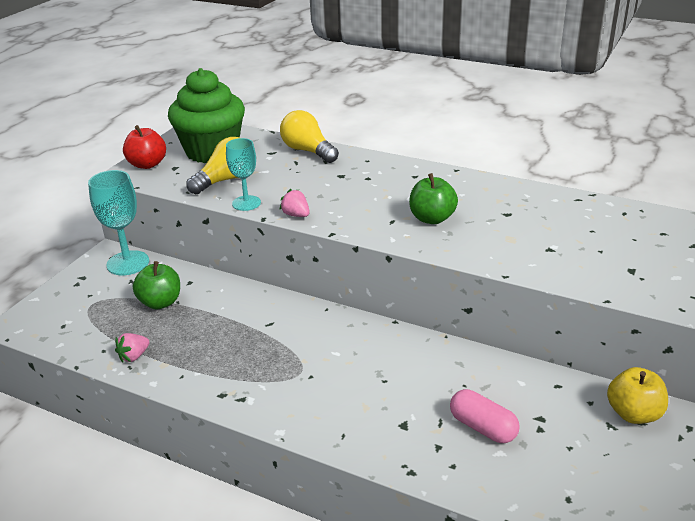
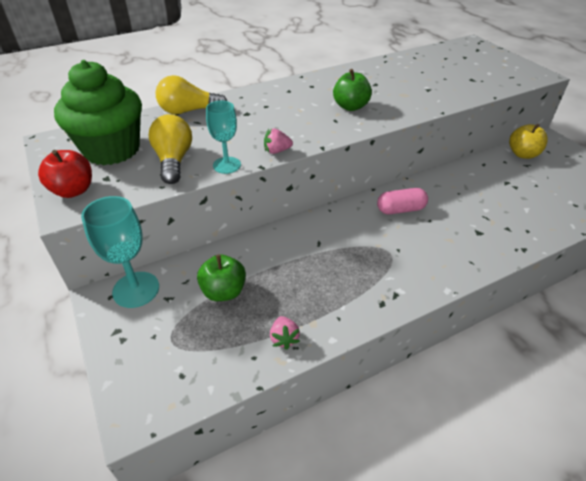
camera: 55 degrees left, 10 degrees up
(483, 427) = (501, 204): pink capsule -> pink capsule (400, 209)

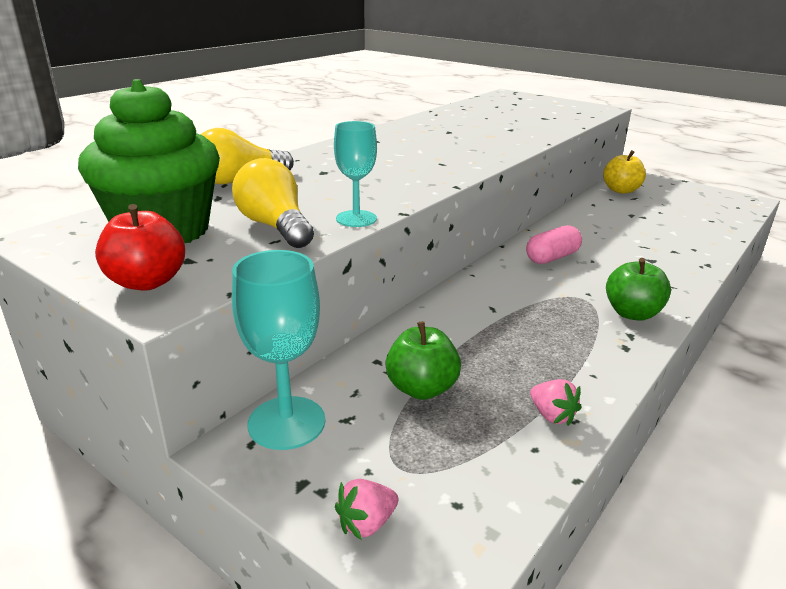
camera: 25 degrees left, 15 degrees down
(277, 151) = (405, 197): pink strawberry -> pink strawberry (366, 523)
(350, 107) = (445, 151): green apple -> green apple (632, 313)

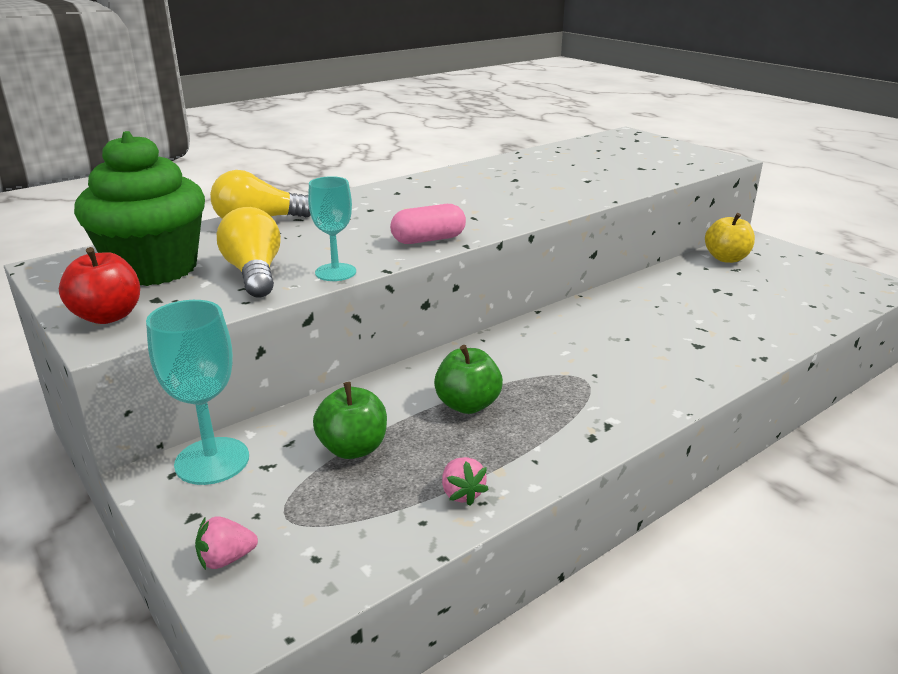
camera: 15 degrees right, 0 degrees up
(552, 257) = (583, 330): pink capsule -> pink capsule (428, 240)
(632, 313) = (627, 402): green apple -> green apple (467, 405)

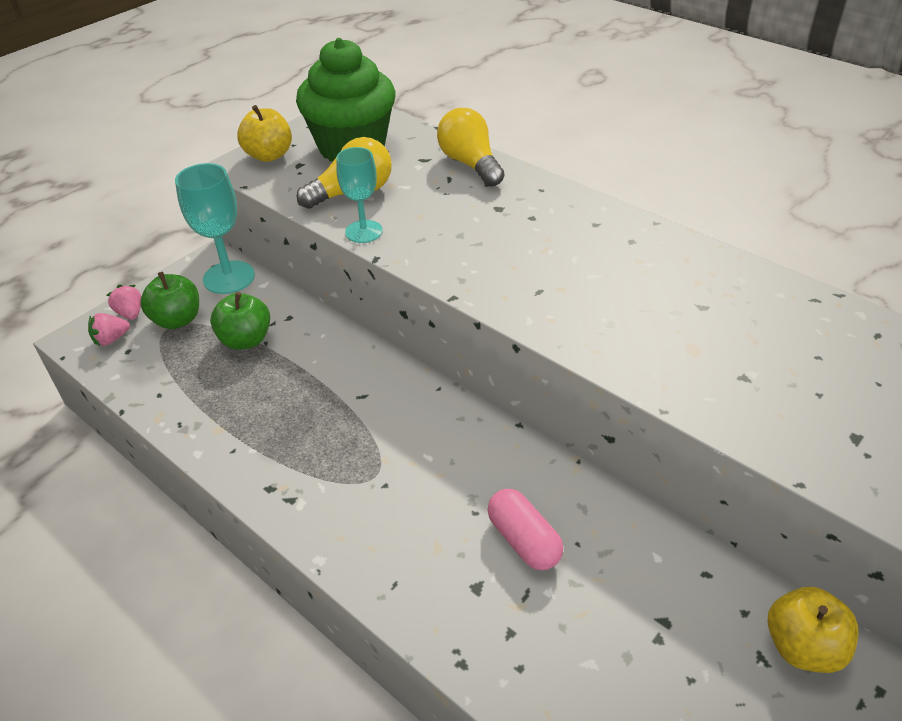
camera: 80 degrees right, 15 degrees up
(108, 316) = (269, 155): red apple -> yellow apple
(428, 240) = (458, 270): pink capsule -> pink capsule (523, 540)
(462, 493) = (189, 410): pink strawberry -> pink strawberry (111, 339)
(467, 405) = (314, 395): green apple -> green apple (177, 320)

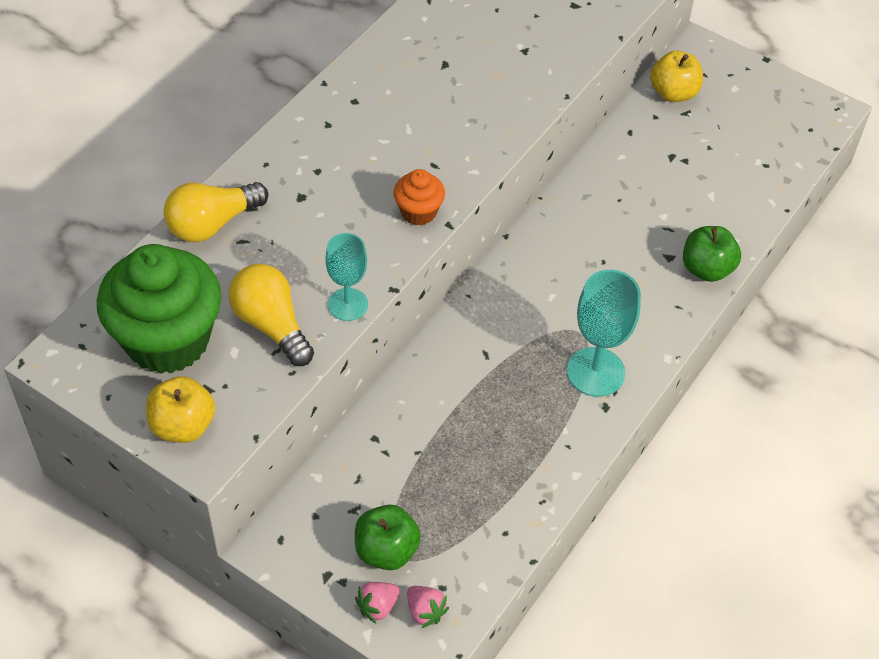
camera: 100 degrees left, 10 degrees up
(229, 277) = (305, 516): turquoise goblet -> turquoise goblet (595, 372)
(246, 340) = (415, 471): green apple -> green apple (707, 269)
(472, 277) = (418, 212): none -> orange cupcake
(523, 540) = (623, 230): pink capsule -> none

